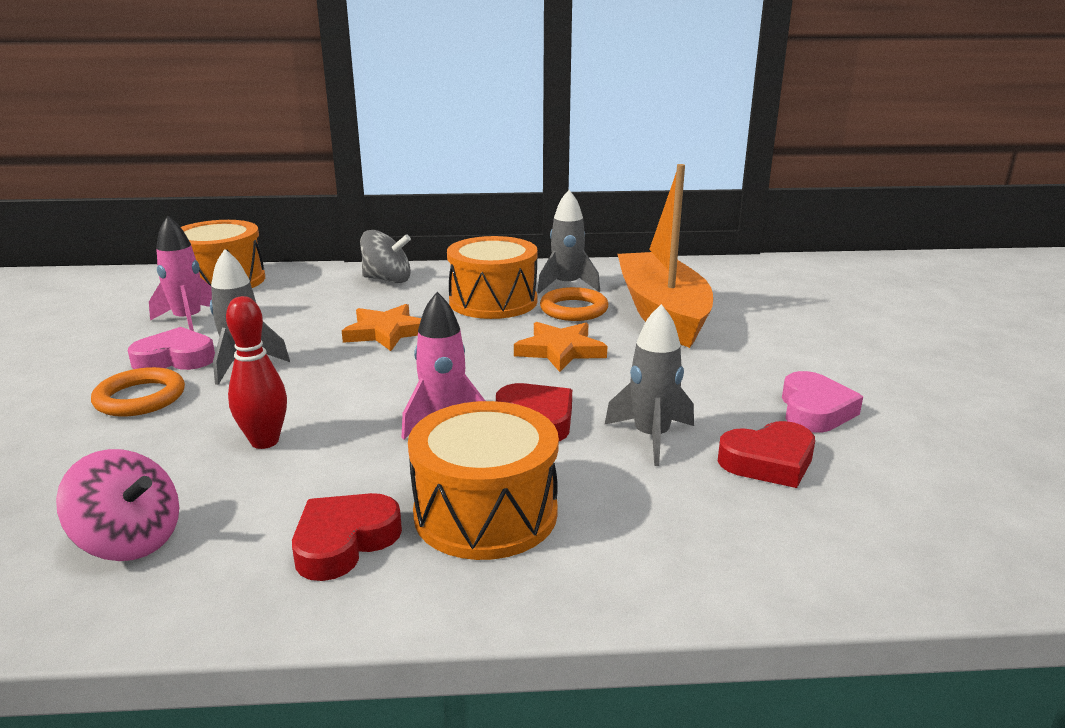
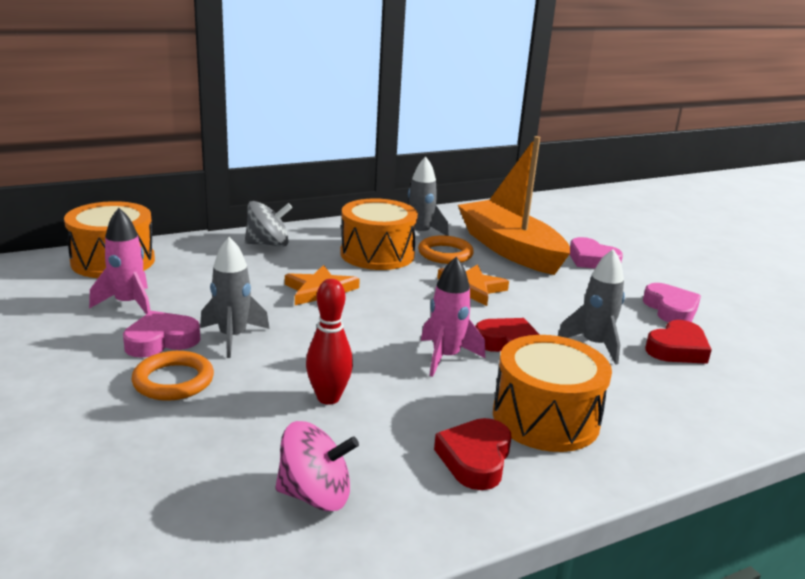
camera: 25 degrees left, 0 degrees up
(762, 336) = (592, 260): none -> pink heart

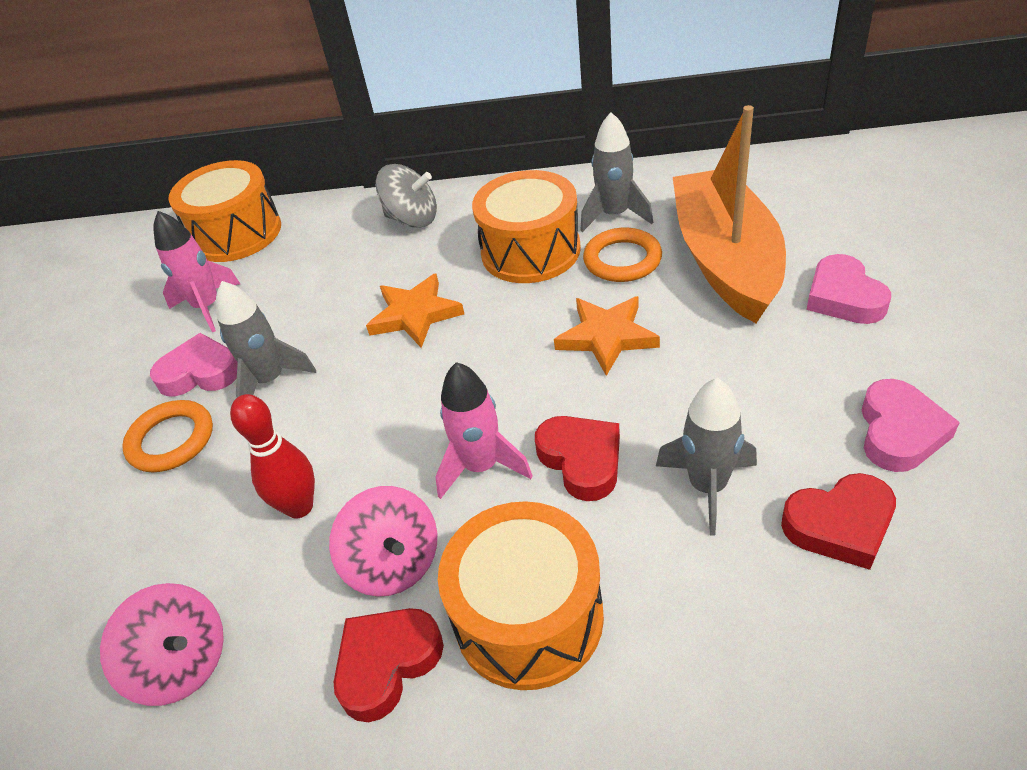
camera: 35 degrees right, 20 degrees up
(431, 412) = (394, 563): none -> pink spinning top

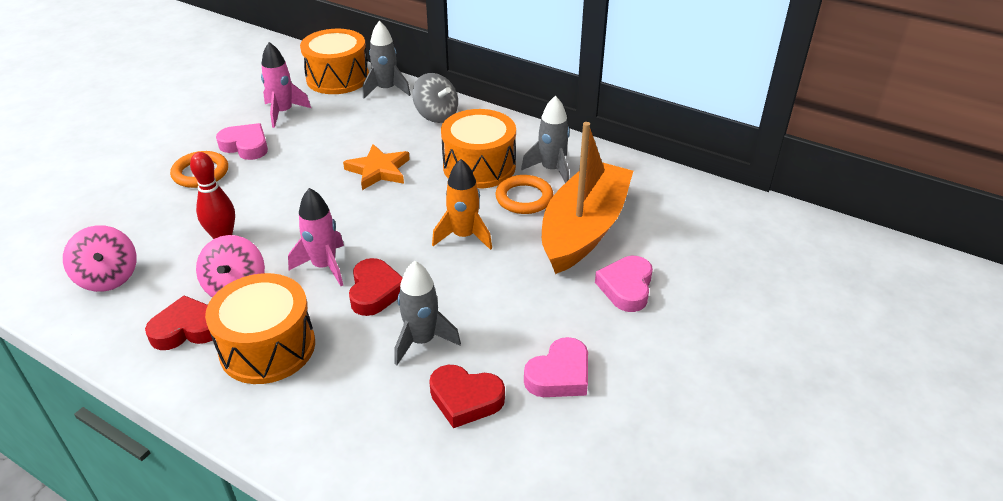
camera: 25 degrees right, 5 degrees down
(270, 380) = (273, 167): grey rocket -> grey rocket (386, 90)
(607, 337) = (464, 236): orange star -> orange rocket

